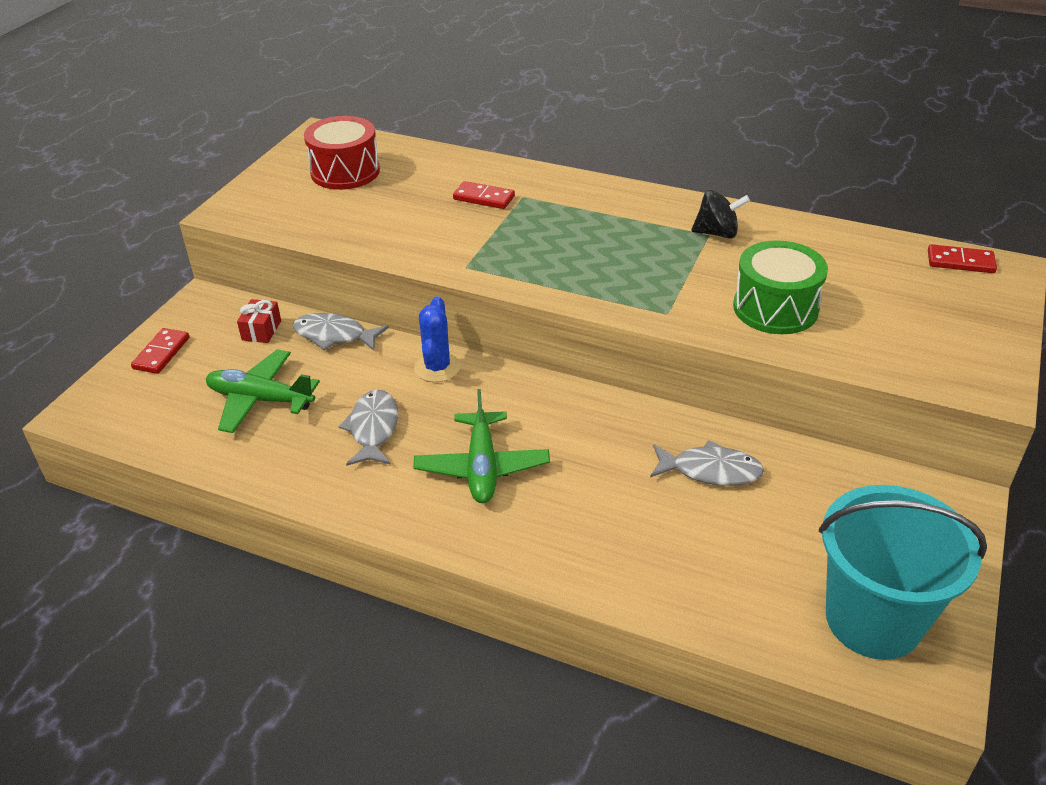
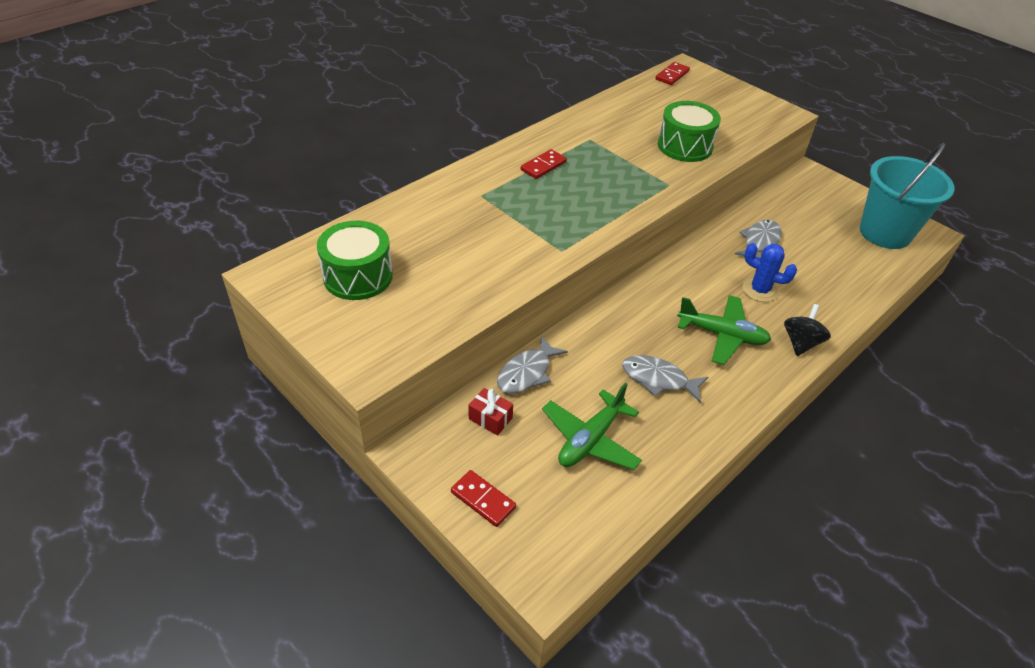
camera: 70 degrees left, 5 degrees up
(345, 172) = (358, 276): red drum -> green drum
(437, 368) = (602, 326): blue cactus -> blue cactus (759, 290)
(484, 198) = (468, 214): red domino -> red domino (543, 166)
(717, 233) = (590, 136): black spinning top -> black spinning top (801, 343)

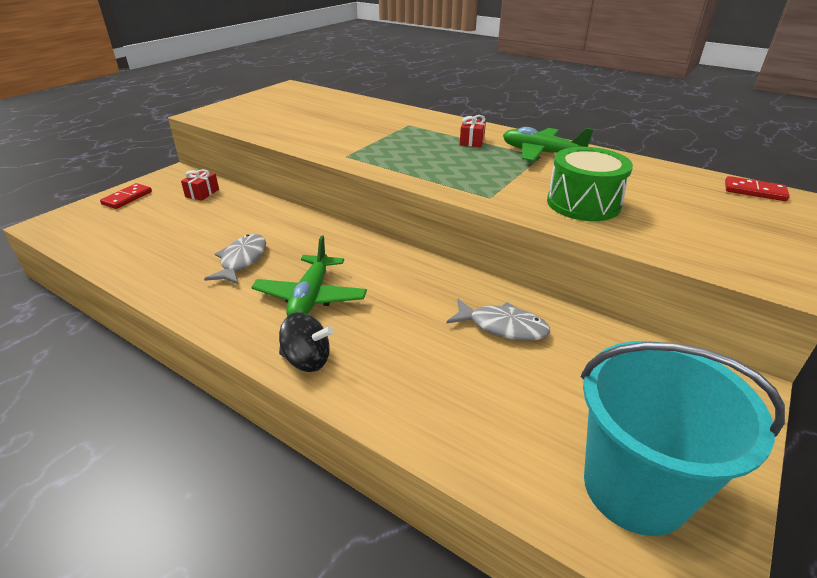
camera: 80 degrees right, 10 degrees down
(358, 276) = (294, 103): green drum -> none
(527, 373) = (249, 201): grey fish -> none
(543, 166) = (472, 141): red domino -> red gift
(590, 439) = (173, 232): green plane -> green plane (541, 153)
(759, 290) = (400, 326): blue cactus -> none

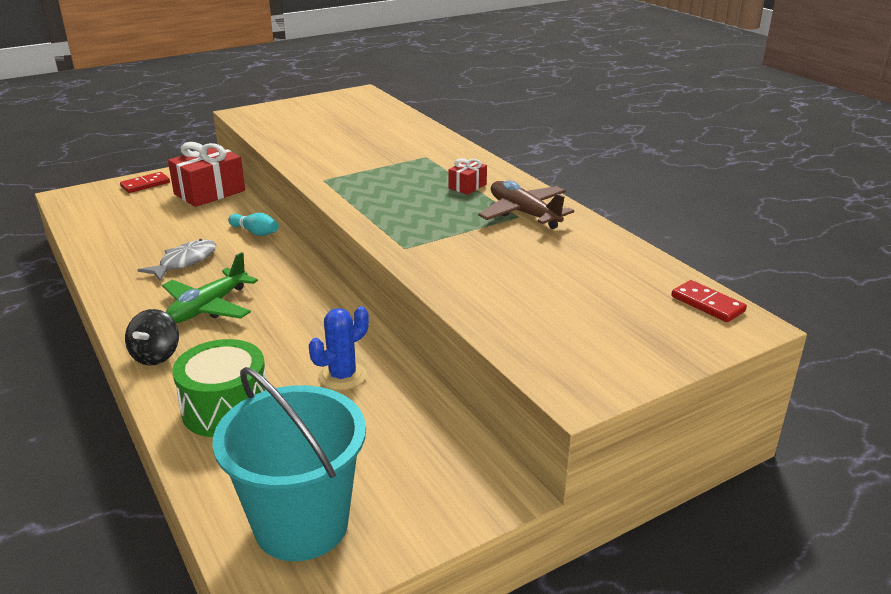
camera: 25 degrees right, 5 degrees down
(202, 193) = (209, 192): red gift -> red gift, size x2.04
(284, 219) = (255, 232): none -> turquoise bowling pin
(307, 360) = (156, 355): black spinning top -> black spinning top turned 60 degrees clockwise
(502, 327) = (342, 376): grey fish -> blue cactus
(541, 153) = (524, 213): green plane -> brown plane
(583, 203) = (488, 274): green drum -> green drum (226, 408)

